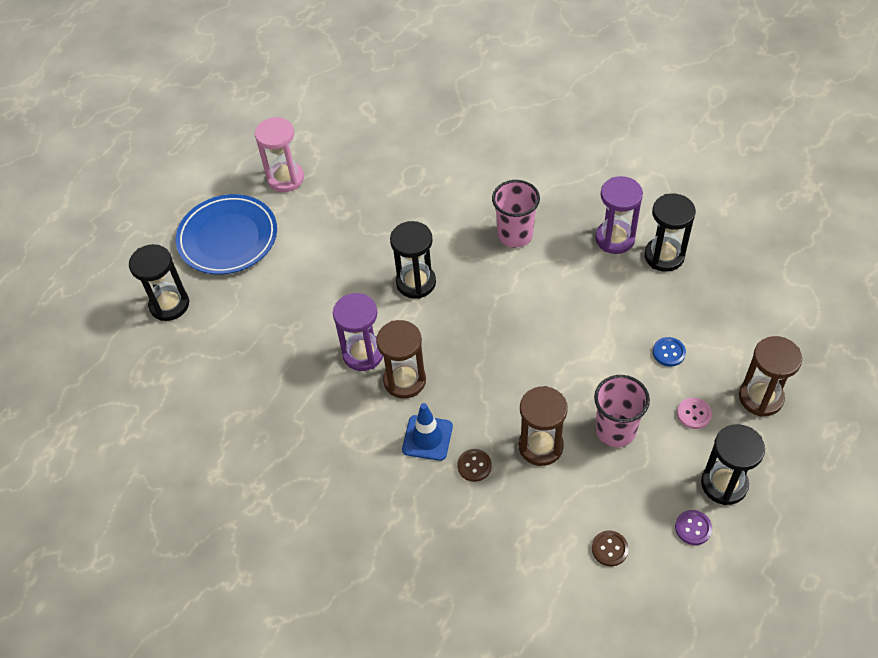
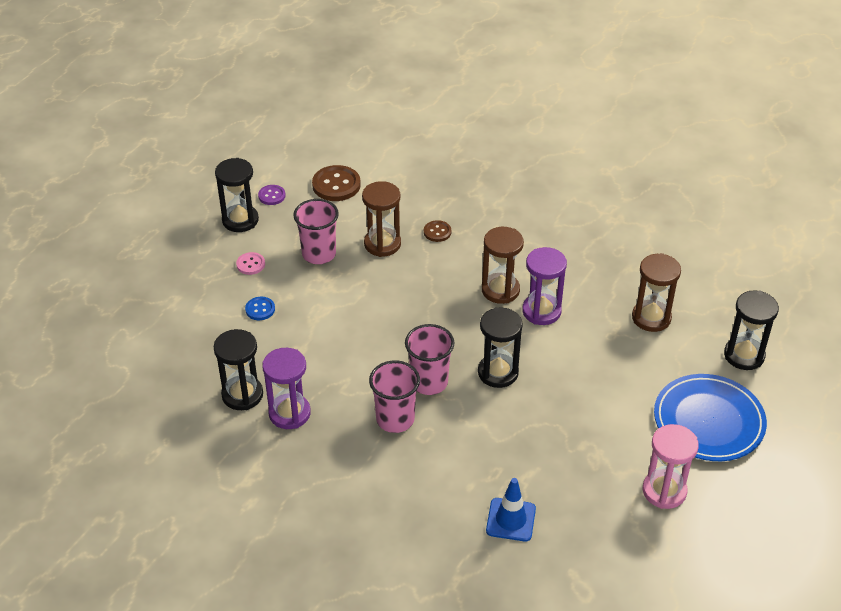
camera: 175 degrees right, 10 degrees down
(427, 438) = (477, 250): blue traffic cone -> blue traffic cone (511, 520)
(483, 272) = (429, 382): none -> pink cup
(609, 549) = (336, 185): brown button -> brown button, size x1.79
(760, 397) = (190, 275): brown hourglass -> brown hourglass (651, 318)

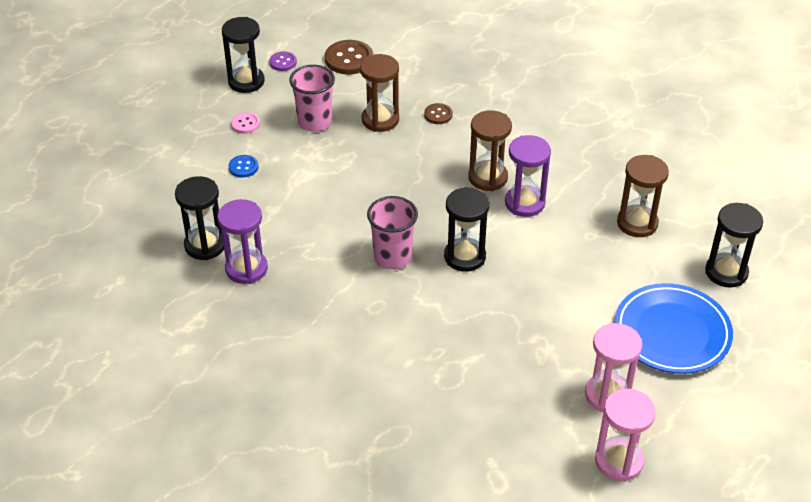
camera: 10 degrees right, 0 degrees up
(395, 419) = (349, 288): pink cup -> none
(511, 520) = (441, 401): blue traffic cone -> none
(689, 554) = (619, 461): none -> pink hourglass

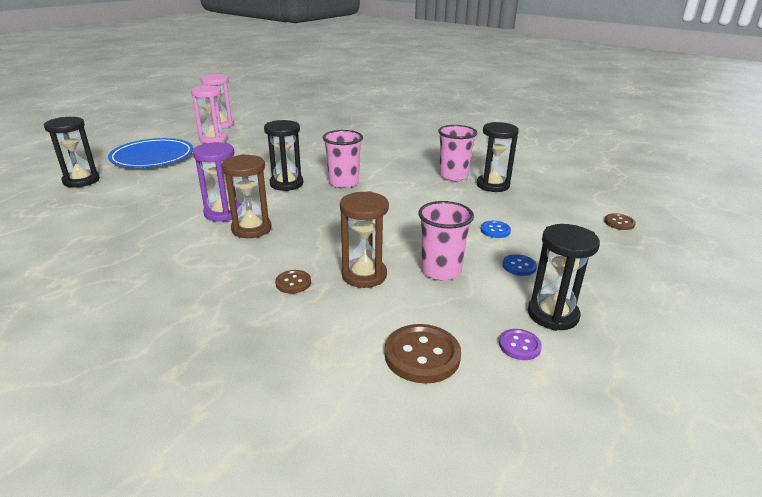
camera: 175 degrees right, 15 degrees down
(107, 173) = (619, 223): none -> brown button
(245, 124) = (519, 266): pink button -> blue button
(246, 269) = (453, 176): purple hourglass -> pink cup
(637, 223) = (128, 203): brown hourglass -> none

